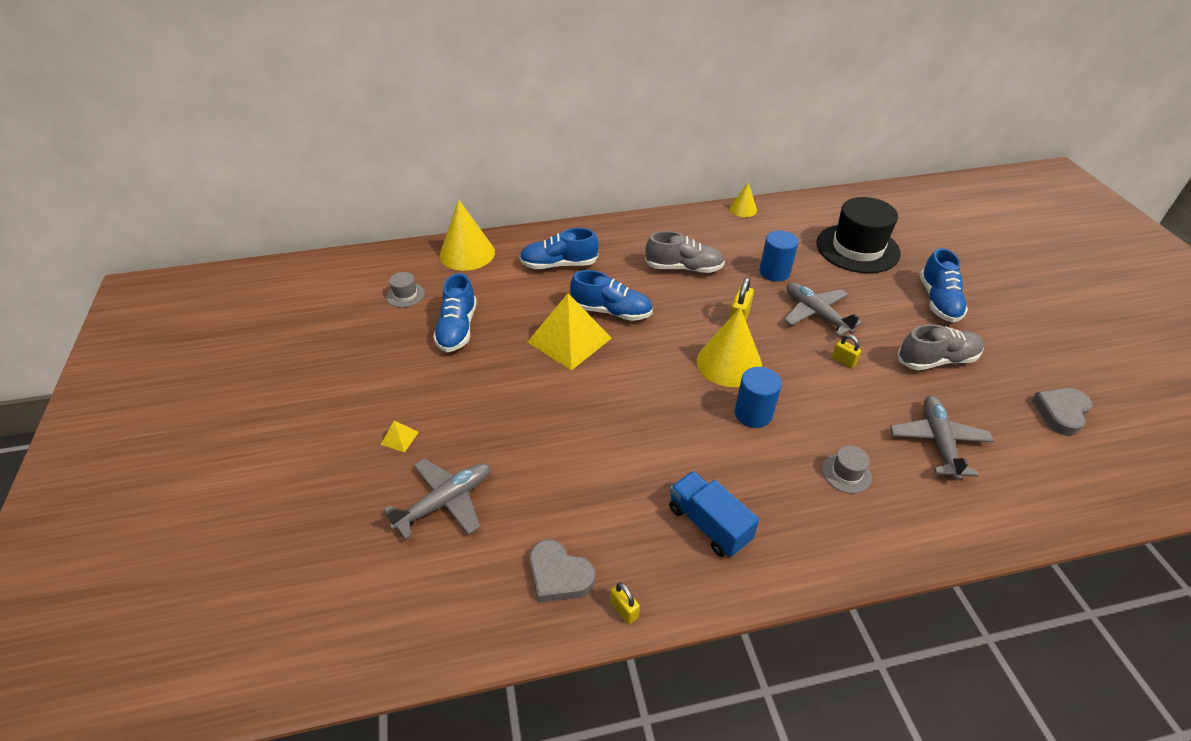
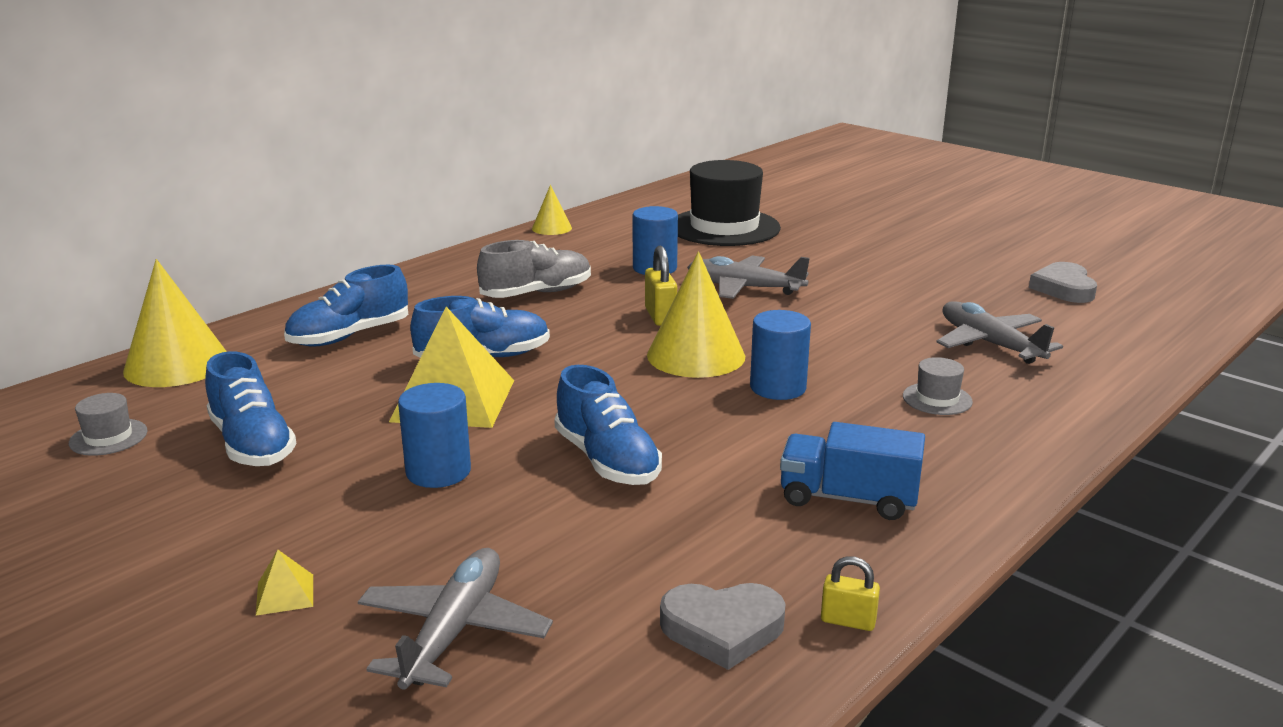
camera: 35 degrees left, 20 degrees down
(521, 390) = (438, 471): none -> blue cylinder
(843, 361) = (820, 314): yellow padlock -> none
(936, 360) = (910, 286): grey shoe -> none
(938, 301) = (856, 244): blue shoe -> blue shoe (607, 460)

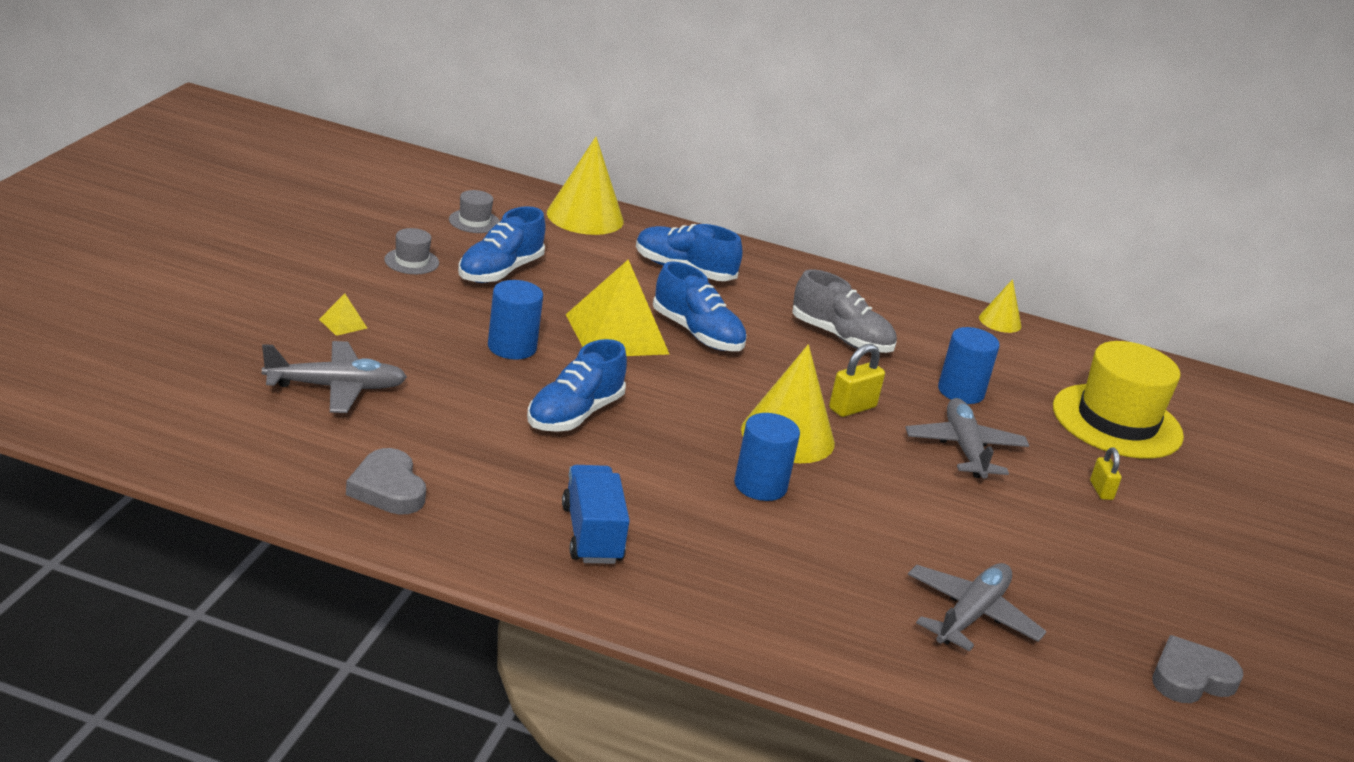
camera: 60 degrees right, 5 degrees up
(724, 227) = (1117, 421): black hat -> yellow hat
(848, 621) = (424, 542): yellow padlock -> yellow padlock (1101, 490)
(937, 399) = (810, 580): grey hat -> grey hat (411, 261)

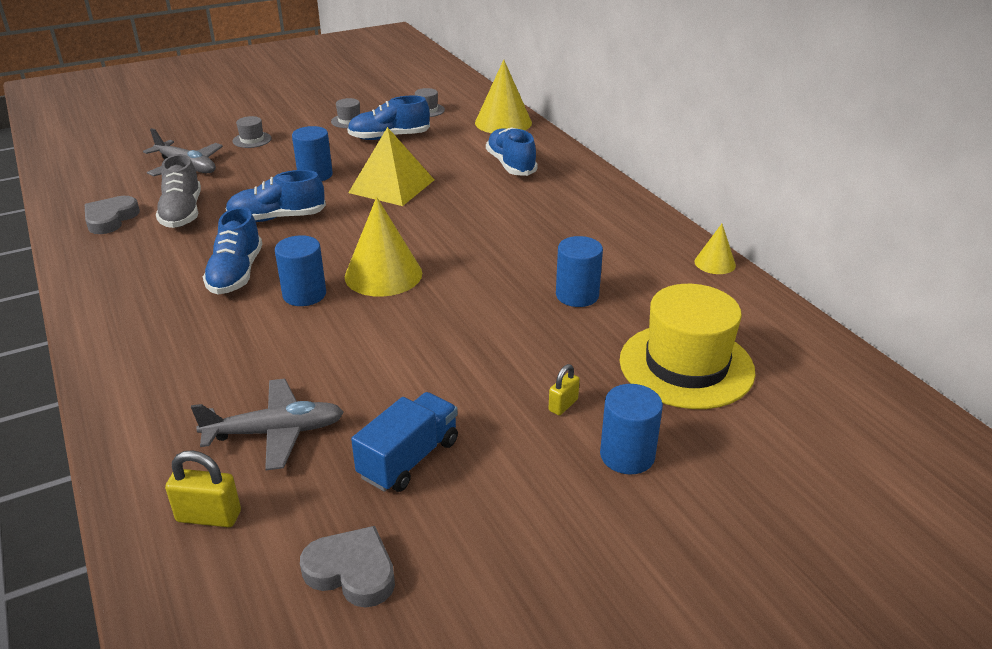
camera: 50 degrees right, 5 degrees up
(343, 324) = (252, 140): yellow pyramid -> grey hat
(592, 534) = (155, 279): blue truck -> blue truck (409, 459)
(697, 334) = (445, 200): blue shoe -> blue shoe (236, 274)
(841, 338) = (547, 233): grey shoe -> grey shoe (182, 213)
(852, 408) = (465, 275): yellow padlock -> yellow padlock (209, 516)
(964, 449) = (500, 331): grey plane -> none
(1190, 508) = (627, 455): none -> blue cylinder

